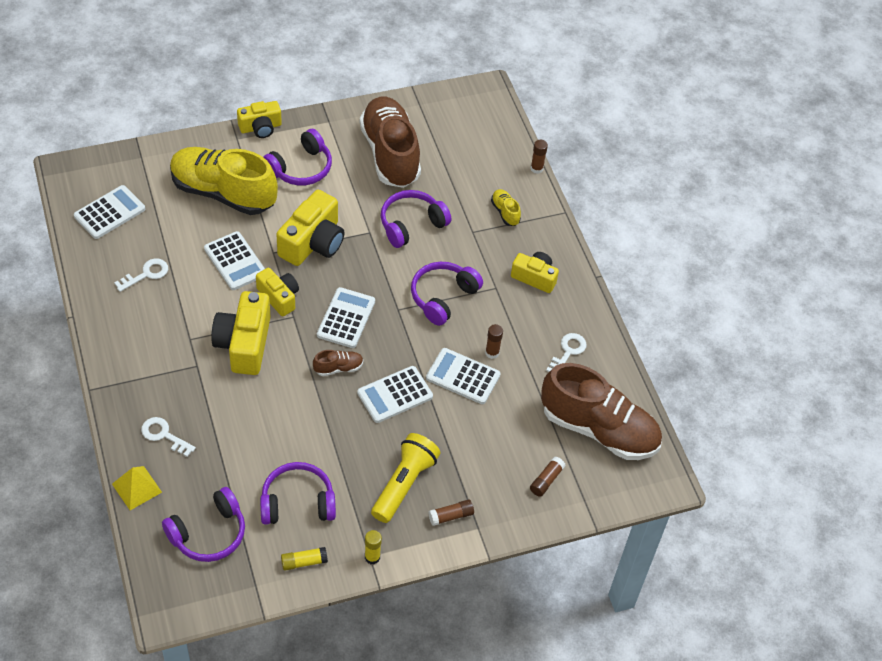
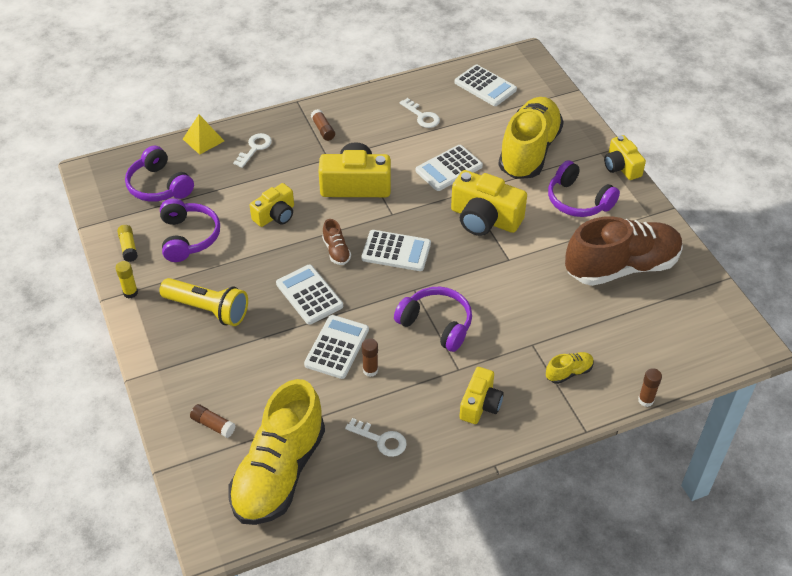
camera: 90 degrees right, 5 degrees down
(279, 297) = (413, 202): yellow camera -> yellow camera (275, 215)
(411, 224) = (528, 292): purple headphones -> none
(451, 516) = (172, 347): brown glue stick -> brown glue stick (323, 130)
(599, 429) = (279, 472): brown shoe -> yellow shoe

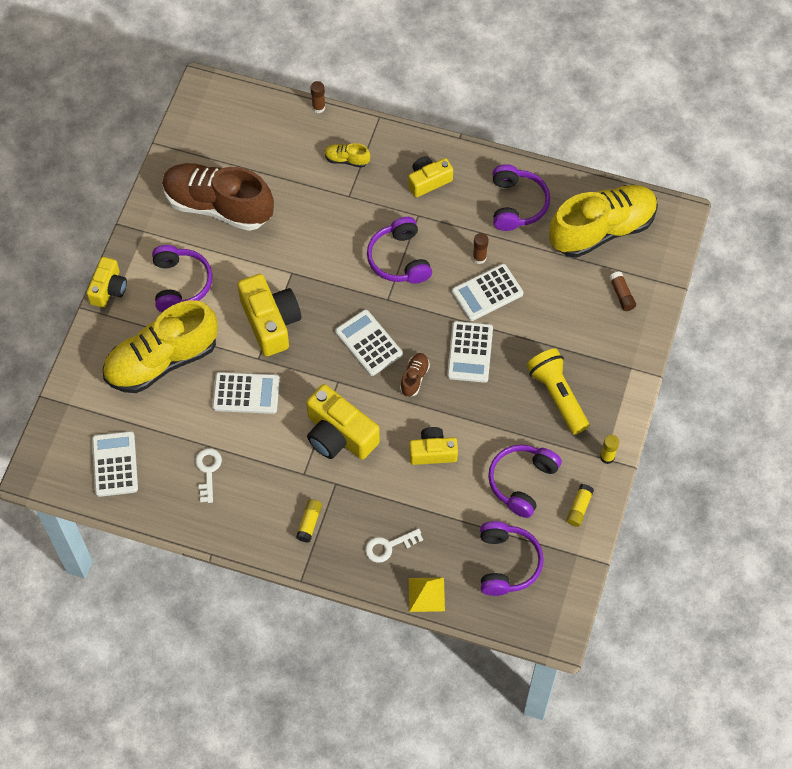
camera: 140 degrees left, 15 degrees up
(323, 130) = (309, 523): brown glue stick -> yellow glue stick
(381, 440) = (516, 204): white key -> purple headphones

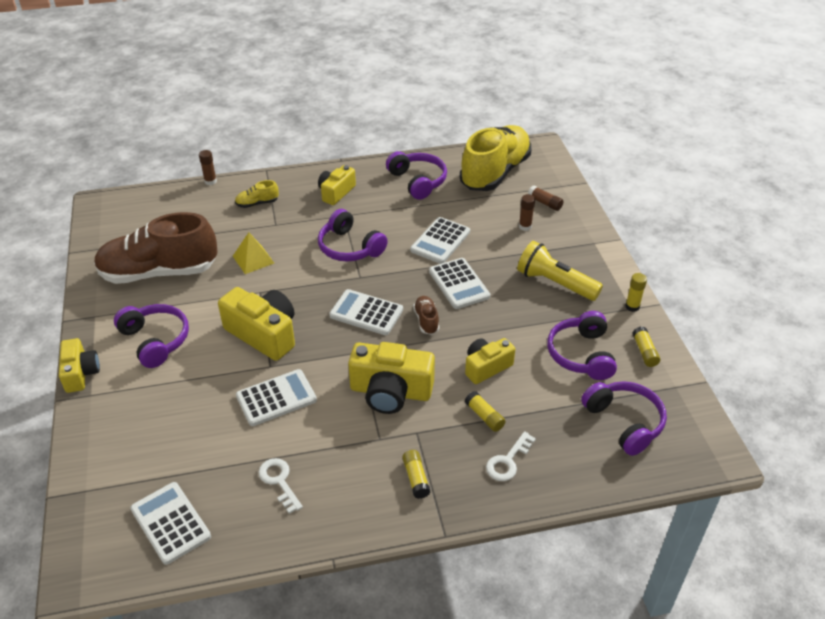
camera: 30 degrees left, 20 degrees down
(162, 360) = (171, 408): yellow shoe -> none
(398, 497) = (484, 416): none -> yellow glue stick
(426, 594) = (576, 485): yellow pyramid -> yellow pyramid (253, 259)
(479, 258) = (415, 222): brown glue stick -> brown glue stick (525, 226)

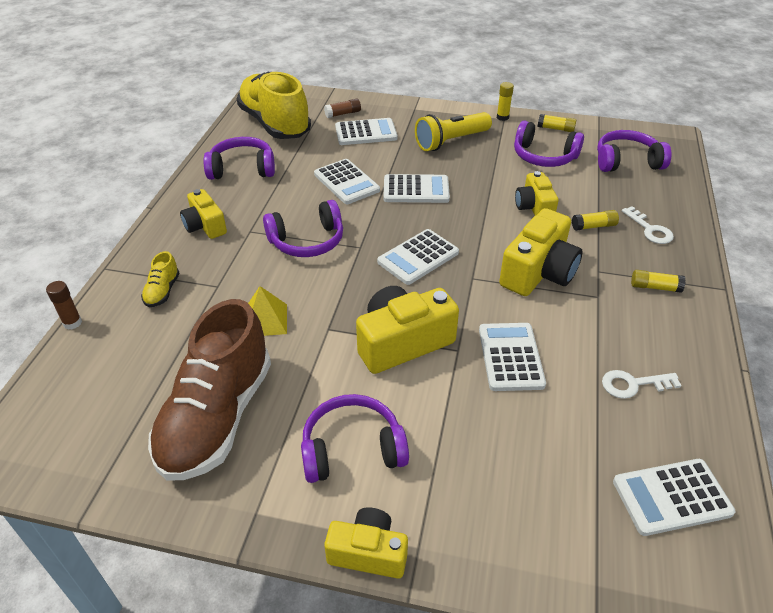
camera: 65 degrees left, 0 degrees up
(426, 320) = (453, 223): brown shoe -> none
(525, 226) = (366, 133): brown glue stick -> white calculator

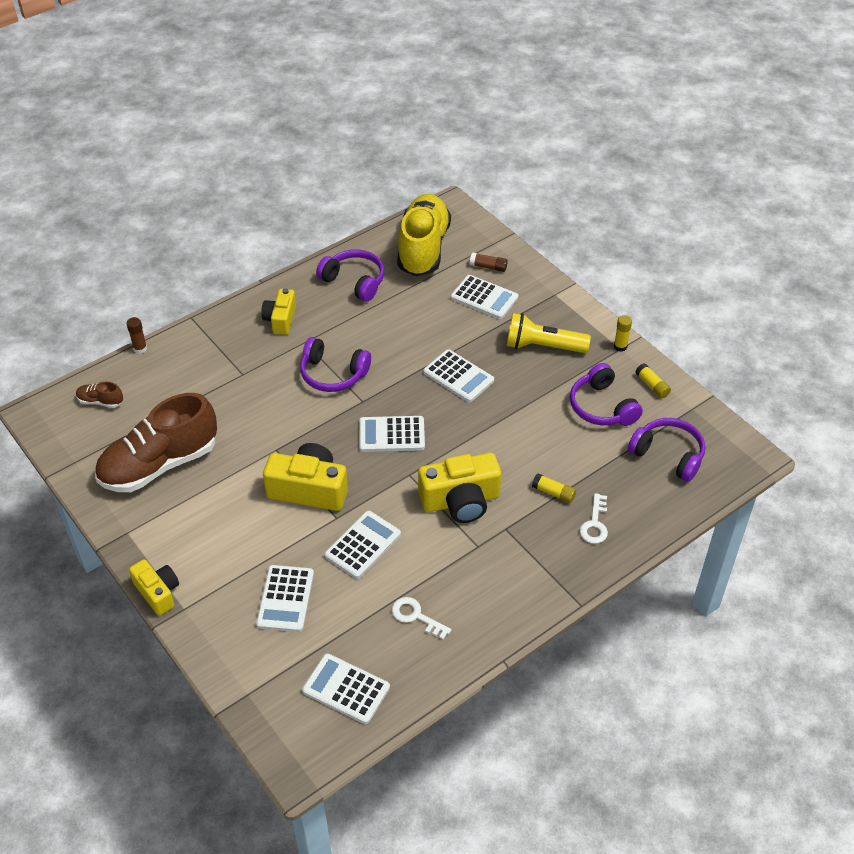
camera: 40 degrees right, 5 degrees up
(73, 398) = (100, 401): none -> brown shoe
(162, 291) = (207, 357): yellow shoe -> none
(265, 320) = (246, 418): yellow pyramid -> none
(346, 182) = (415, 338): white calculator -> white calculator (285, 599)
(352, 449) = (208, 534): purple headphones -> none
(534, 207) = (529, 447): yellow camera -> none
(655, 287) = (529, 568): yellow glue stick -> none

